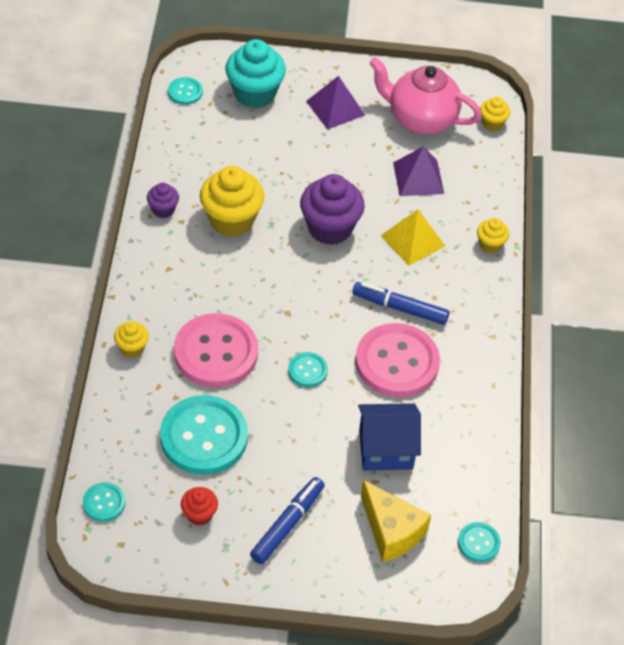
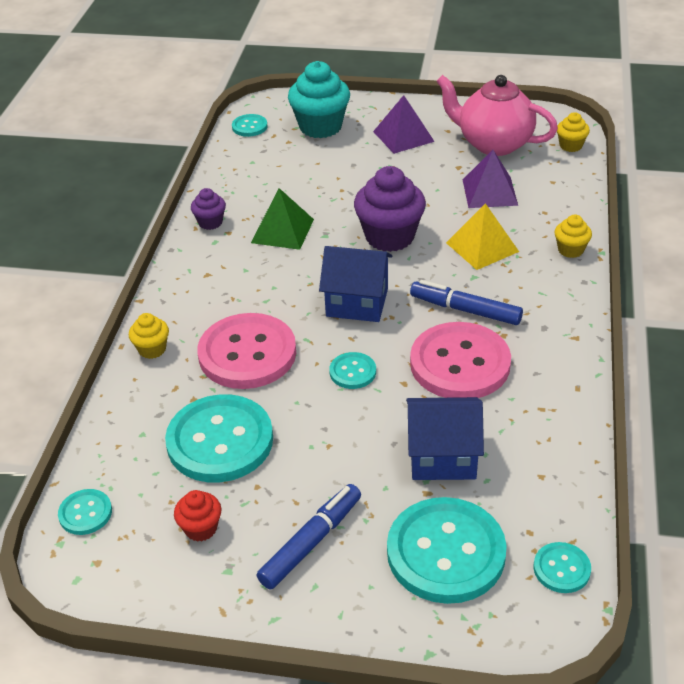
camera: 10 degrees right, 10 degrees down
(231, 220) = (282, 231): yellow cupcake -> green pyramid
(306, 299) = (357, 302): none -> blue house
(391, 531) = (446, 552): yellow cheese -> turquoise button

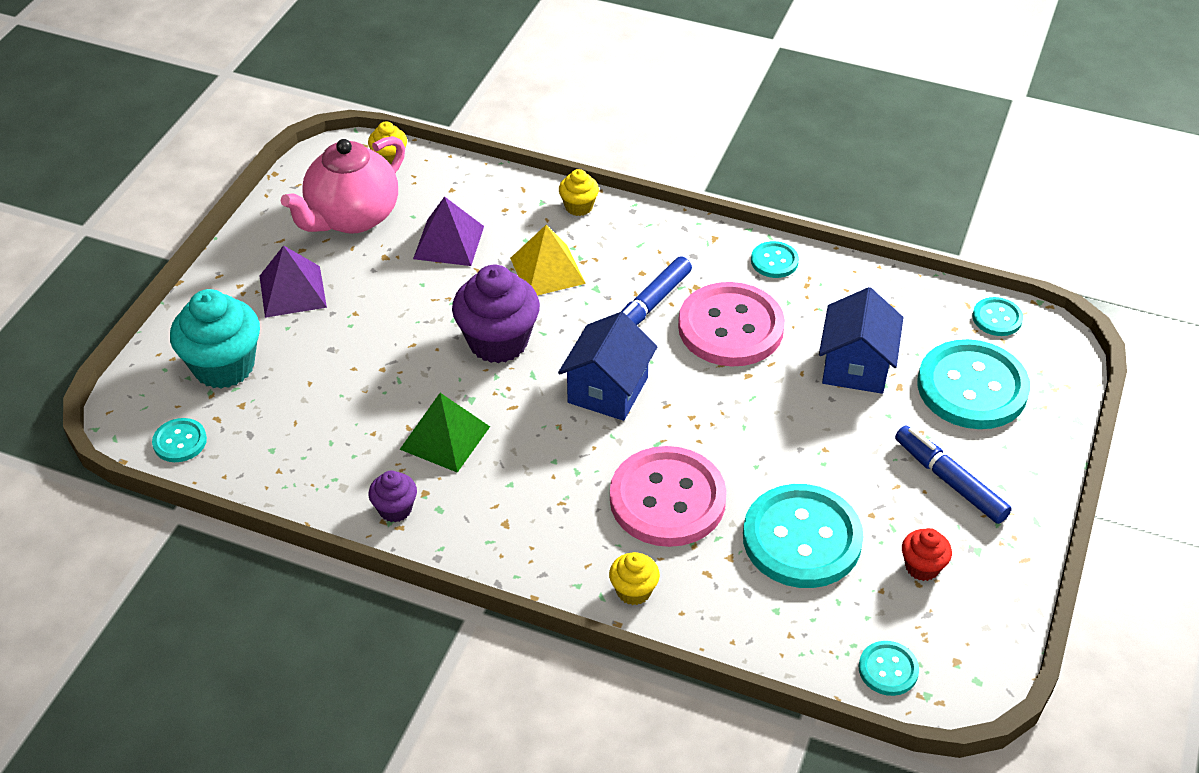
camera: 80 degrees left, 5 degrees up
(352, 372) = (721, 412): turquoise button -> turquoise button (774, 261)

